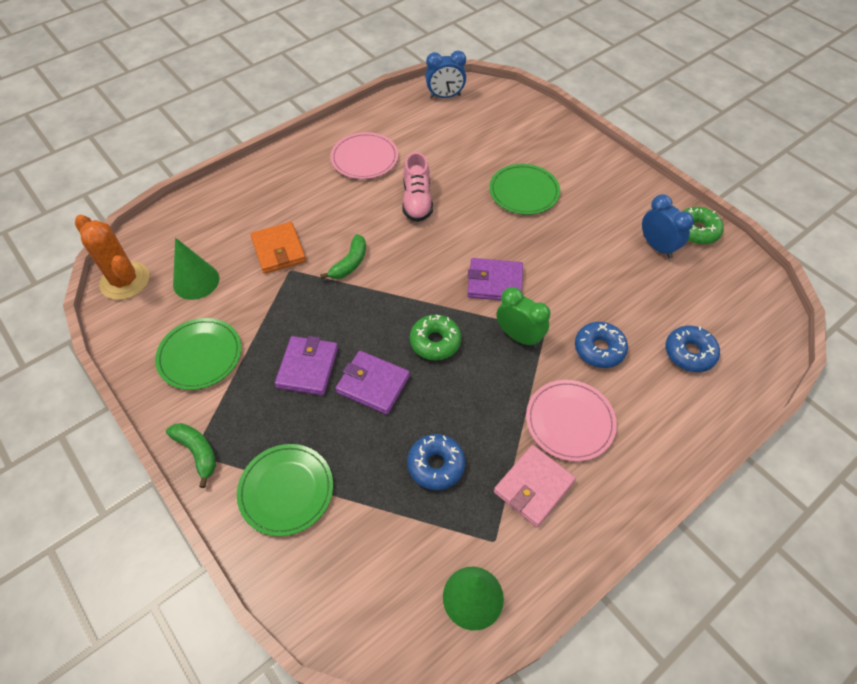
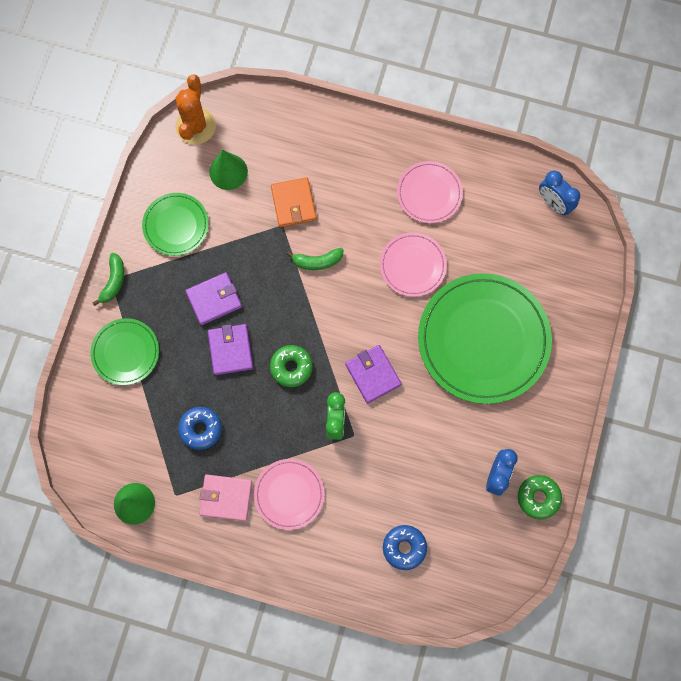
camera: 55 degrees right, 20 degrees up
(278, 250) = (293, 203): orange wallet -> orange wallet turned 45 degrees counterclockwise
(417, 201) = (412, 265): pink shoe -> pink plate
(524, 192) = (483, 339): green plate -> green plate, size x1.95
(599, 349) = (363, 482): blue donut -> none

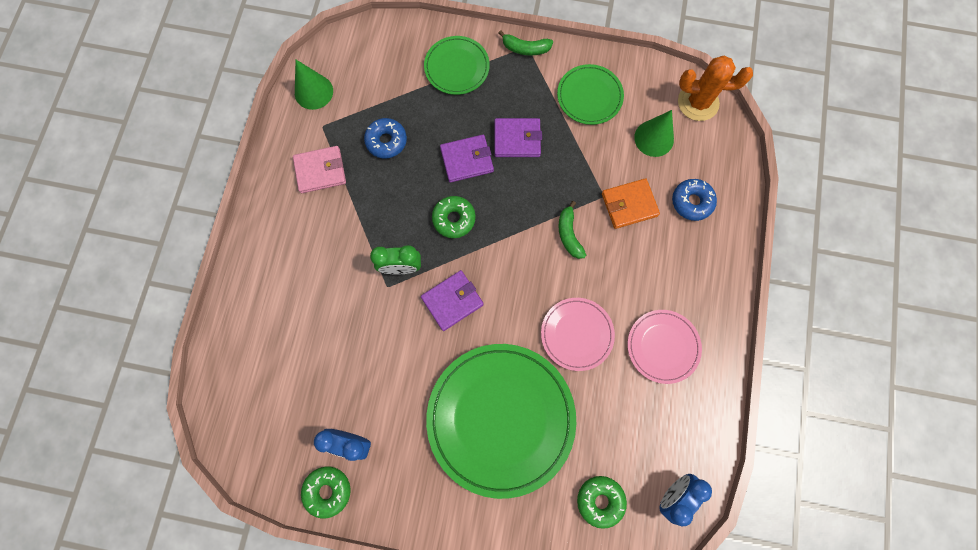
camera: 85 degrees right, 0 degrees up
(214, 299) = (517, 139): purple wallet -> purple wallet turned 60 degrees counterclockwise
(226, 498) = (320, 171): pink wallet -> pink wallet turned 75 degrees clockwise
(289, 494) = (325, 229): pink plate -> none
(404, 547) = (273, 347): blue donut -> blue donut (691, 202)
(556, 263) = (600, 500): none -> green donut

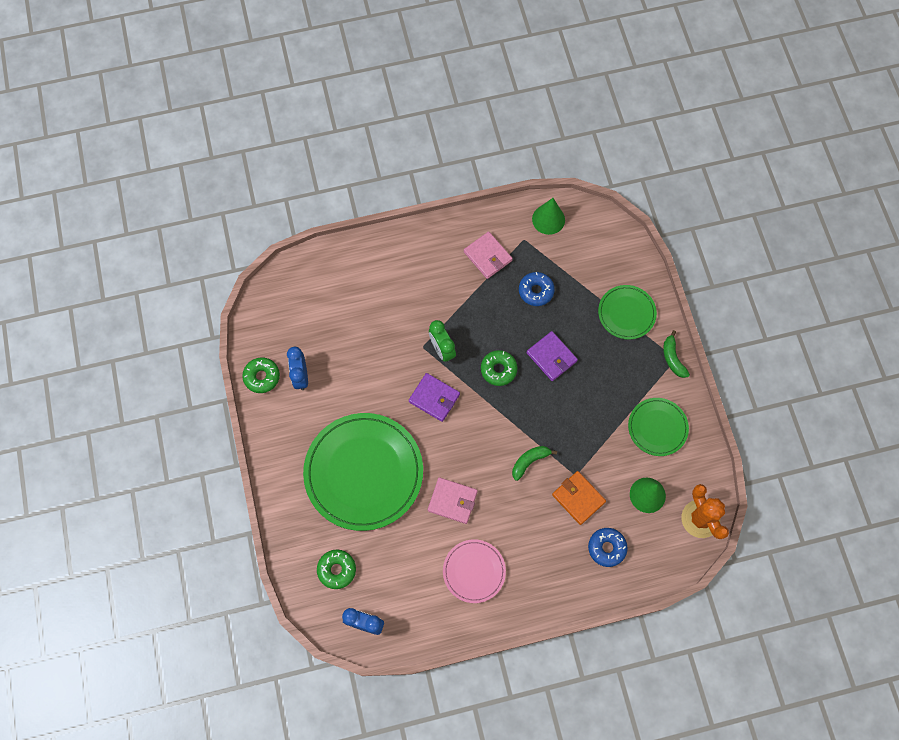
camera: 65 degrees right, 5 degrees down
(517, 139) = (589, 387): purple wallet -> none
(577, 334) = (452, 501): pink plate -> pink wallet

